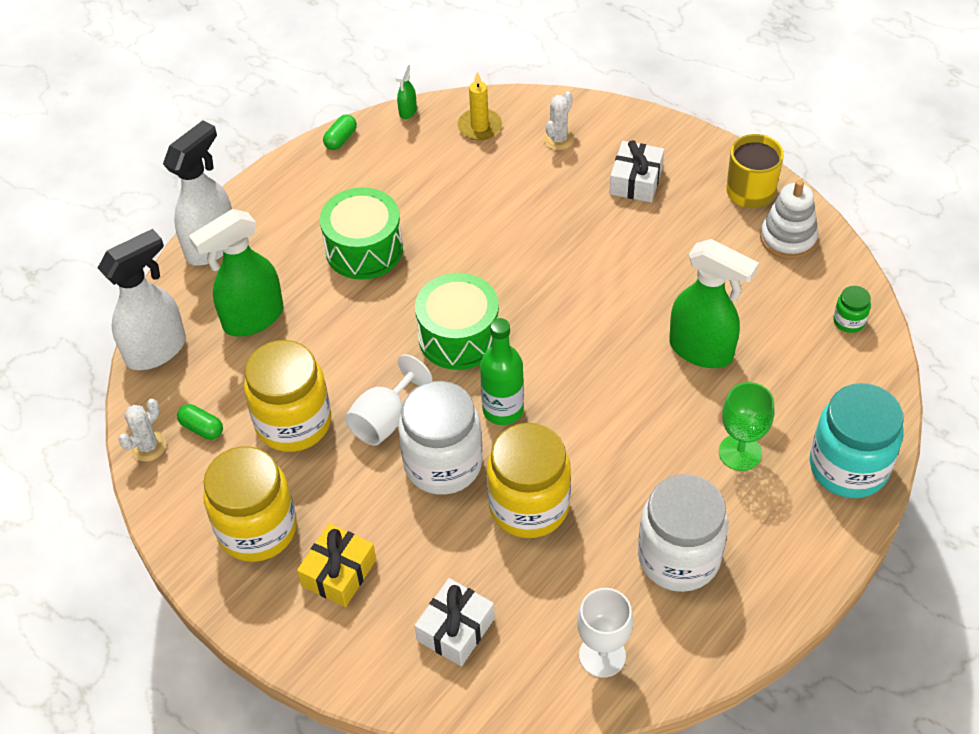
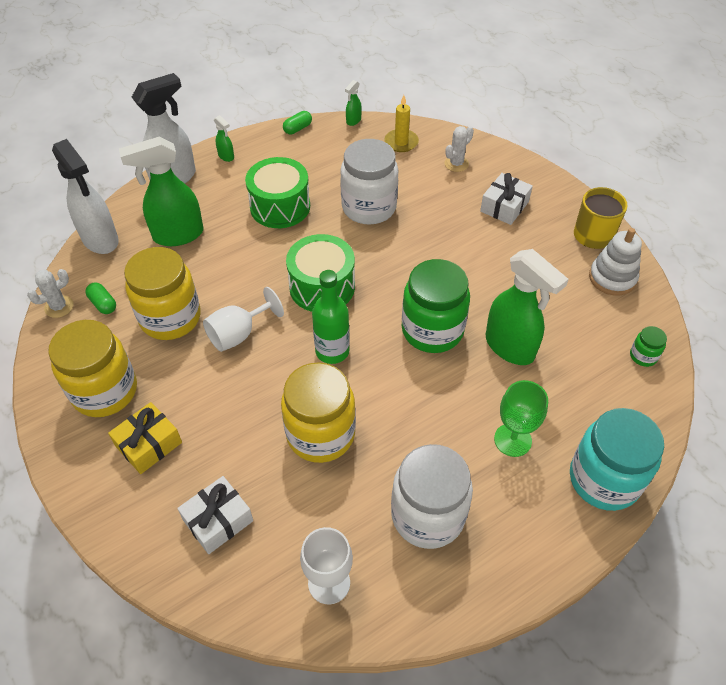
camera: 15 degrees right, 0 degrees up
(157, 350) = (100, 240): white spray bottle -> white spray bottle turned 75 degrees clockwise
(265, 200) = (226, 156): none -> green spray bottle
(443, 464) = (267, 381): white jar -> white jar (369, 207)
(607, 354) = (432, 330): none -> green jar

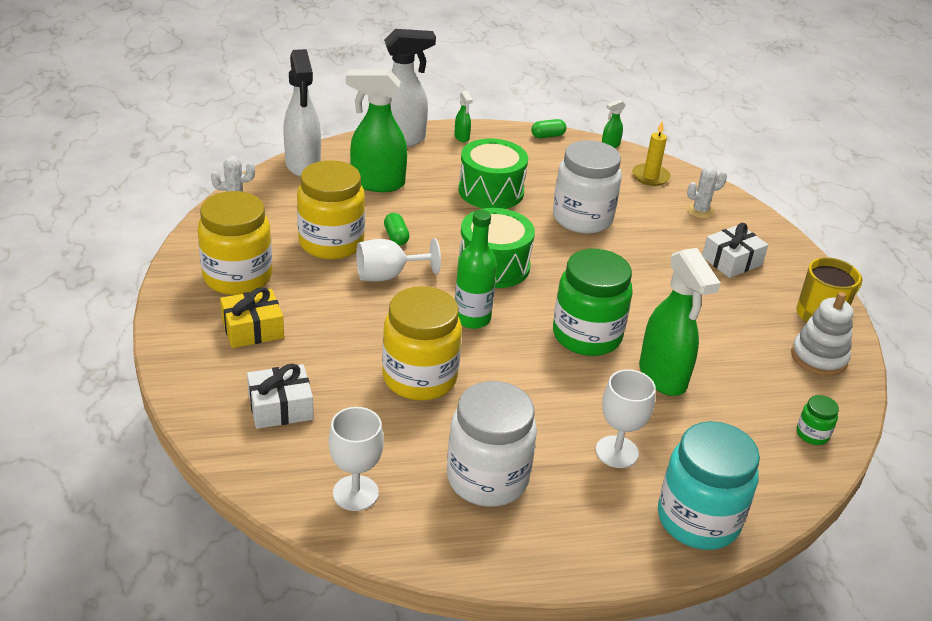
camera: 20 degrees right, 15 degrees down
(103, 304) = (276, 213): green capsule -> green capsule (396, 237)
(512, 440) = (617, 452): green goblet -> white goblet

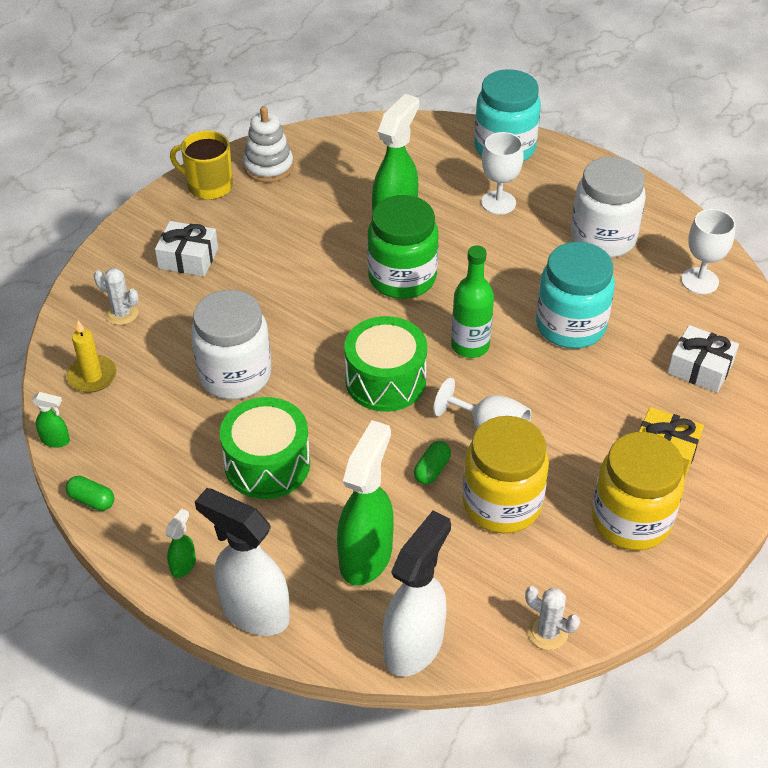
camera: 130 degrees left, 10 degrees up
(377, 183) = (366, 556): green spray bottle -> green spray bottle turned 120 degrees counterclockwise
(419, 378) = (570, 326): yellow jar -> turquoise jar
(812, 434) = (361, 139): green jar -> none

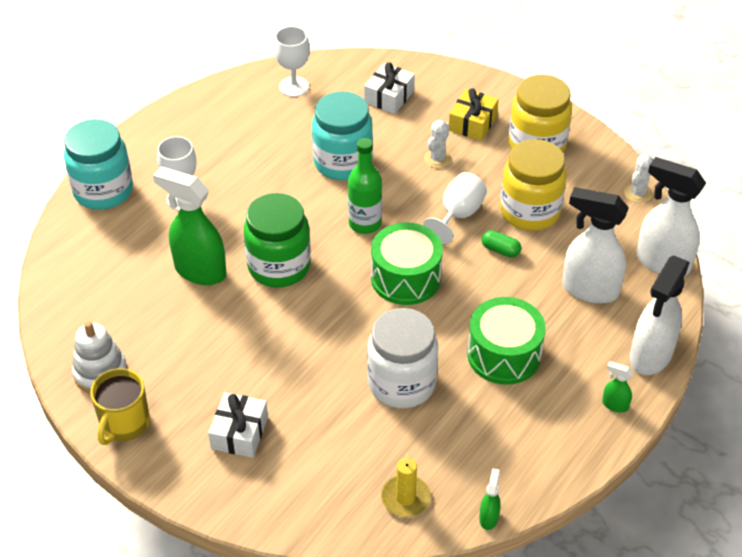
camera: 90 degrees left, 0 degrees up
(92, 500) = (555, 479): green capsule -> none
(122, 313) = (318, 483): white cactus -> white cactus (437, 159)
(366, 556) = (589, 289): green spray bottle -> white spray bottle
(603, 238) = (238, 136): white jar -> none

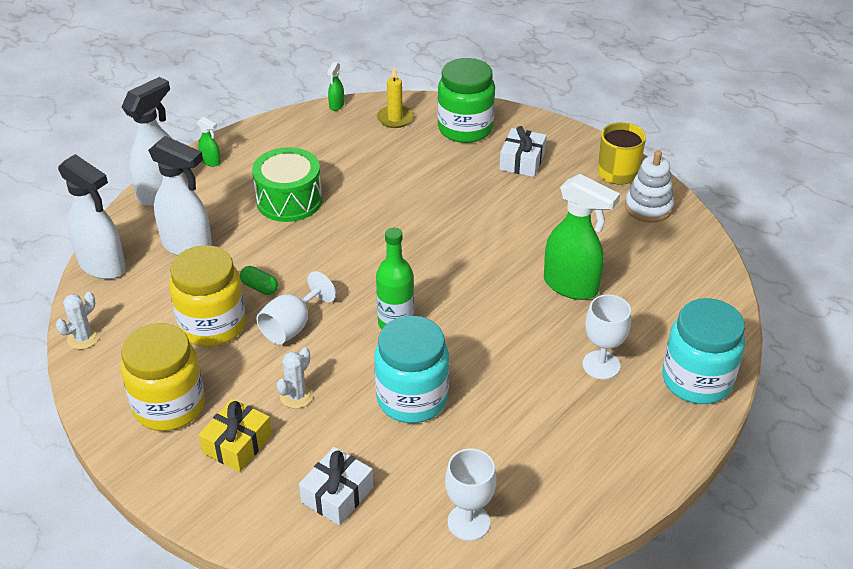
camera: 175 degrees left, 5 degrees down
(279, 266) = (490, 285): green jar -> green jar (465, 128)
(401, 383) = (384, 185): white jar -> none
(406, 278) = (363, 267): green drum -> none

